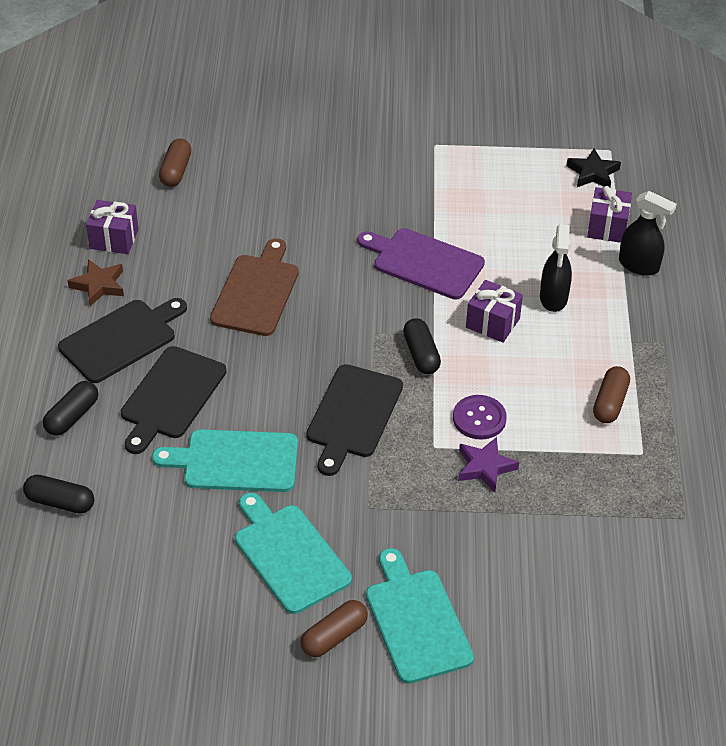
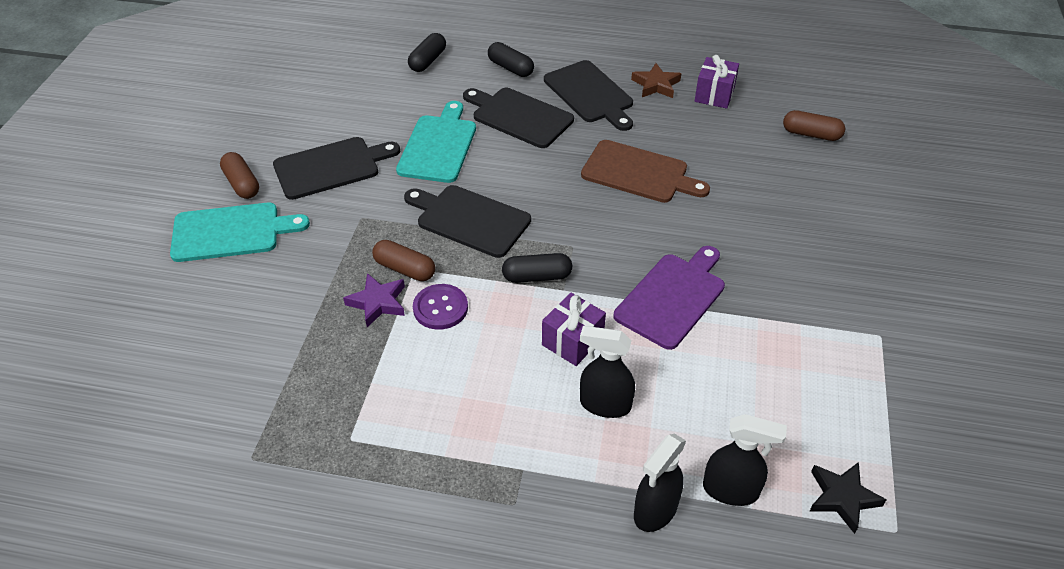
camera: 100 degrees right, 0 degrees up
(289, 554) = (331, 167): turquoise cutting board -> black cutting board
(607, 227) = (731, 490): purple gift -> black spray bottle
(610, 403) = (431, 425): brown capsule -> brown capsule (405, 269)

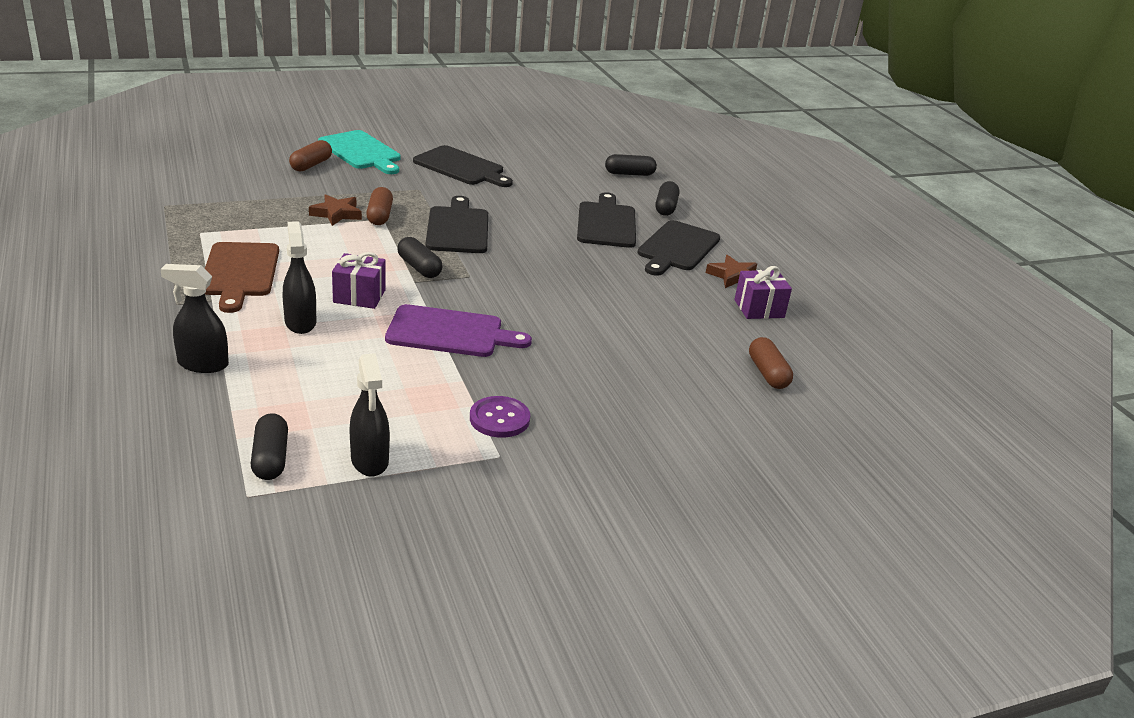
camera: 55 degrees right, 15 degrees down
(242, 184) = (412, 144): brown capsule -> brown capsule (311, 165)
(378, 302) = (336, 214): purple star -> brown star
(439, 146) = (530, 199): turquoise cutting board -> none
(440, 308) = (350, 237): purple button -> purple button (499, 419)
(639, 173) = (596, 289): brown cutting board -> brown cutting board (239, 273)
(731, 490) = (244, 397): black spray bottle -> black spray bottle (370, 461)
(842, 498) = (270, 458): black star -> black capsule

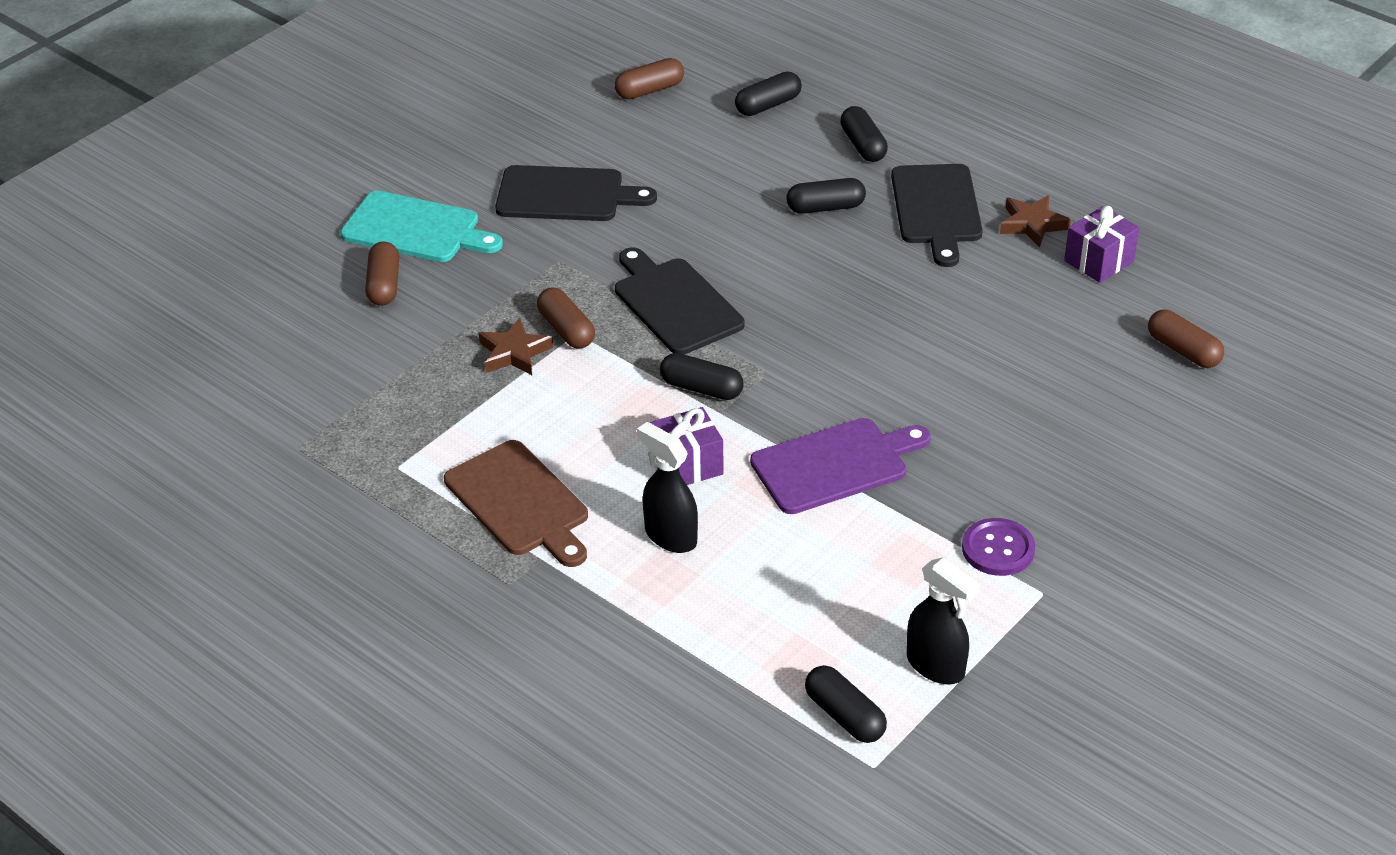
camera: 25 degrees left, 10 degrees up
(202, 364) = (641, 646): black spray bottle -> none
(568, 147) = (649, 90): none -> brown capsule
(606, 223) = (825, 207): black cutting board -> black capsule

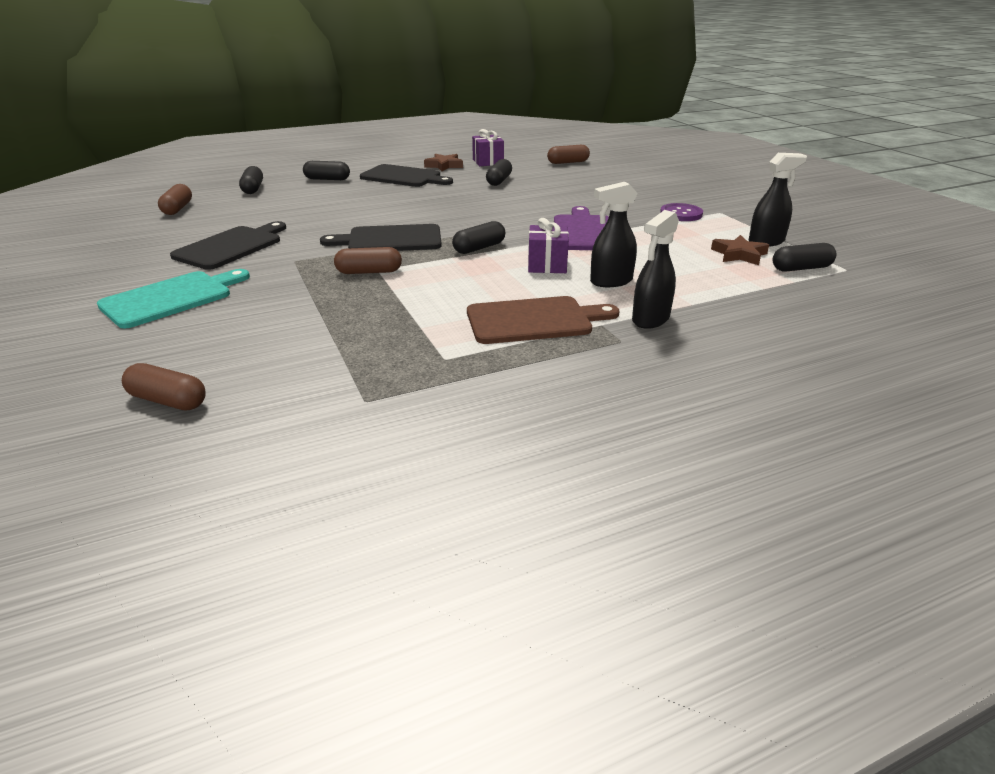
camera: 65 degrees left, 10 degrees down
(384, 285) = (215, 322): brown capsule -> brown capsule (168, 401)
(514, 353) = (369, 292): brown star -> brown star (739, 254)
(578, 595) = (650, 319): none -> black spray bottle
(825, 207) = (364, 194): black capsule -> black capsule (499, 181)

